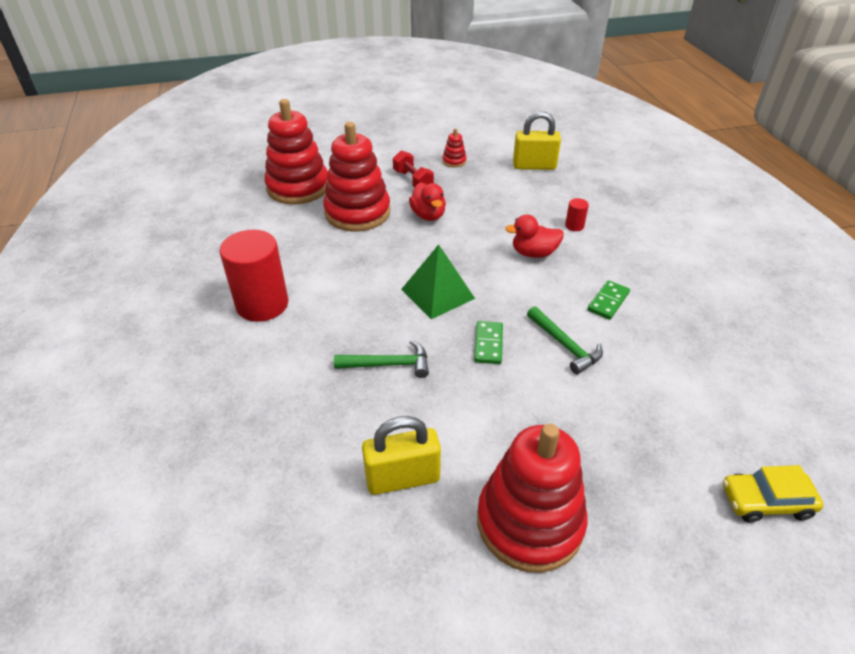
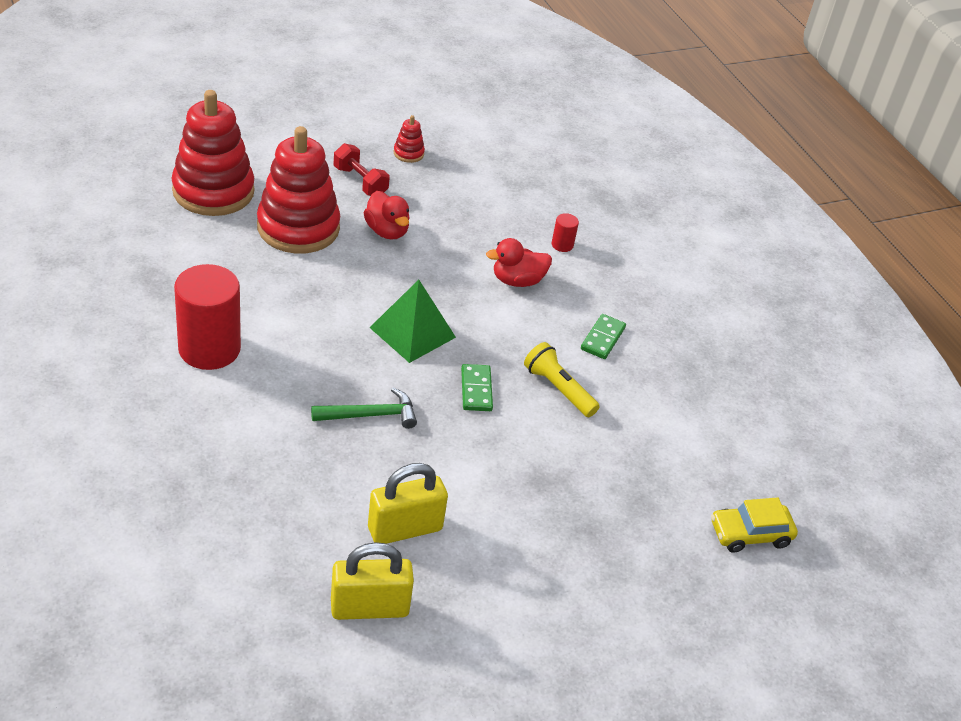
camera: 15 degrees left, 0 degrees up
(529, 522) = (533, 562): red stacking toy -> none
(534, 166) = (509, 161): yellow padlock -> yellow padlock (369, 608)
(565, 345) = (558, 389): green hammer -> yellow flashlight

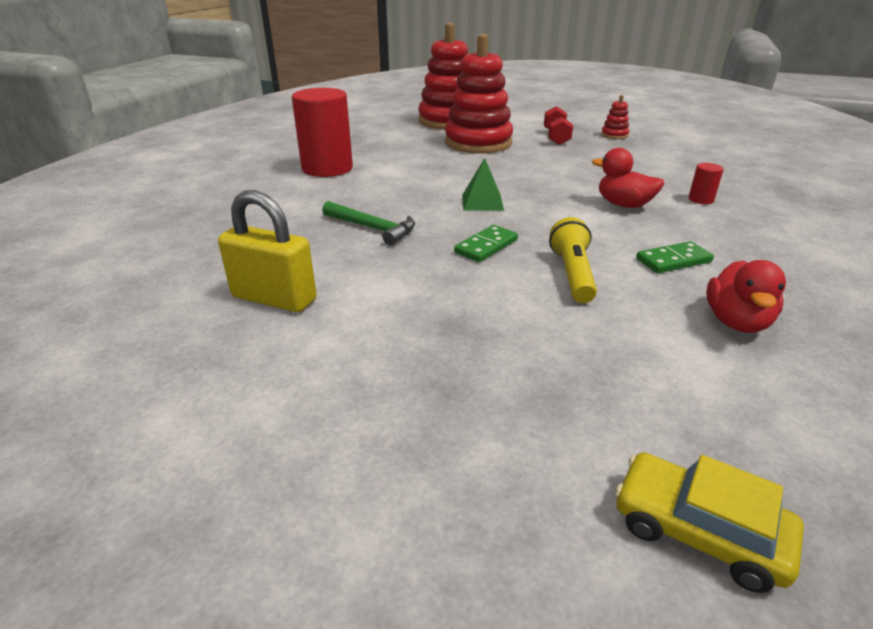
camera: 50 degrees right, 10 degrees down
(369, 608) = (148, 332): yellow padlock -> none
(387, 231) = (542, 158): red duck -> red duck (736, 322)
(412, 332) = (482, 202): green pyramid -> green pyramid, size x0.65

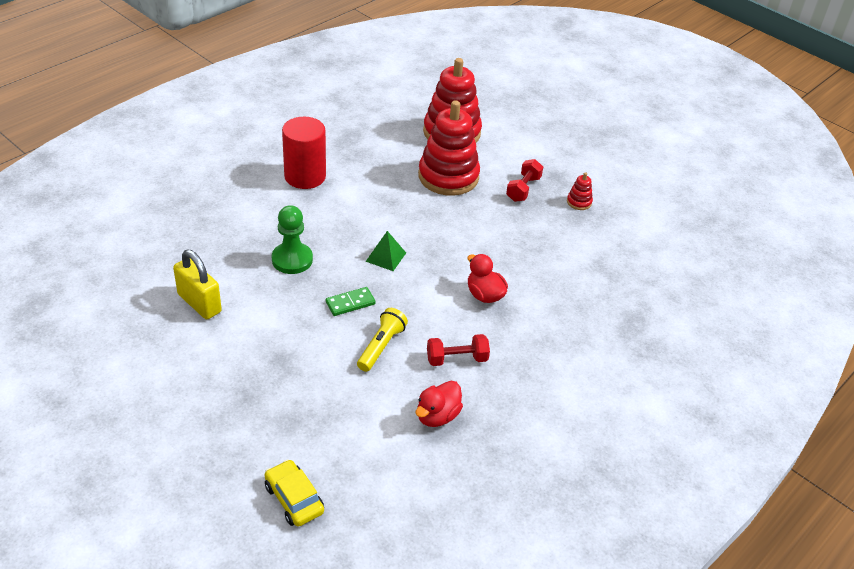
camera: 20 degrees right, 10 degrees up
(373, 228) = (292, 260): green hammer -> green pawn
(673, 260) = (456, 359): green domino -> red dumbbell
(700, 200) = (549, 309): red cylinder -> none

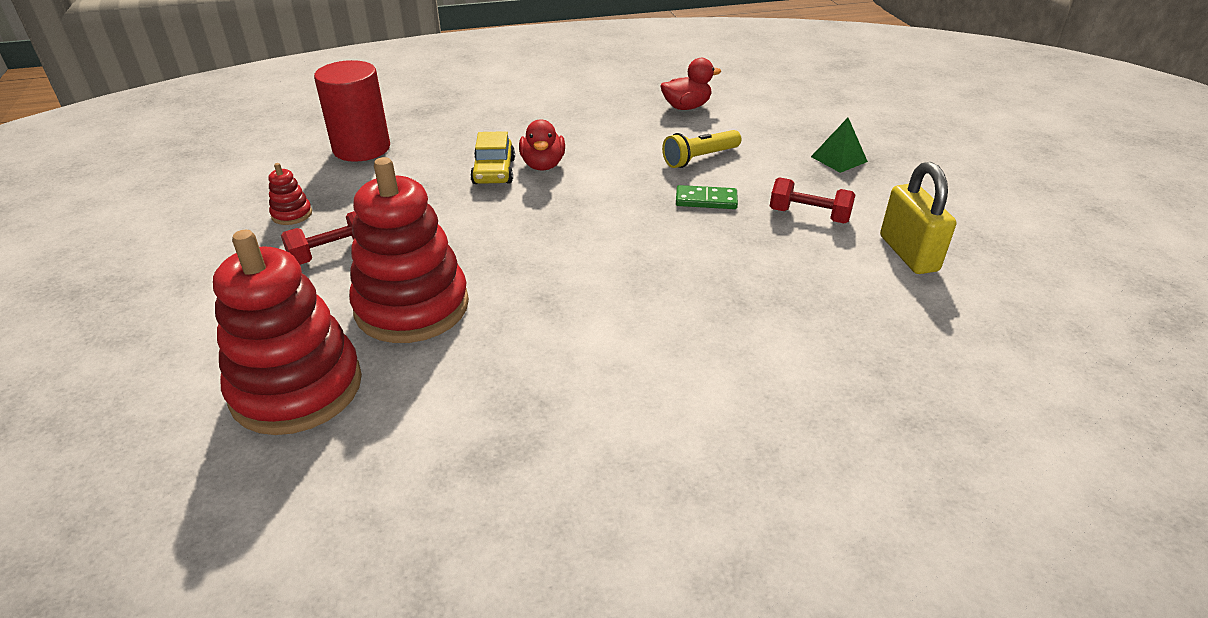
camera: 145 degrees left, 5 degrees down
(292, 260) = (753, 266): green pawn -> none
(294, 499) = (847, 99): yellow car -> yellow car (494, 171)
(305, 176) = (652, 393): red cylinder -> red cylinder (361, 148)
(386, 257) = (620, 232): green pyramid -> green pyramid (839, 159)
(456, 359) = (630, 131): red dumbbell -> red dumbbell (809, 216)

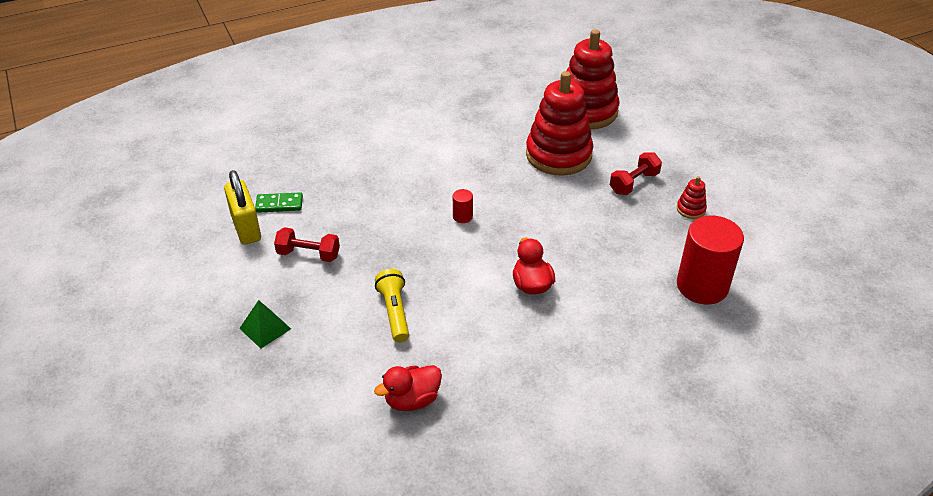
camera: 170 degrees right, 5 degrees up
(494, 171) = (569, 272): yellow car -> none
(600, 236) = (462, 216): none -> red cylinder
(699, 158) = (394, 312): yellow flashlight -> yellow flashlight turned 60 degrees counterclockwise
(706, 200) = (388, 261): green domino -> green domino (279, 204)

